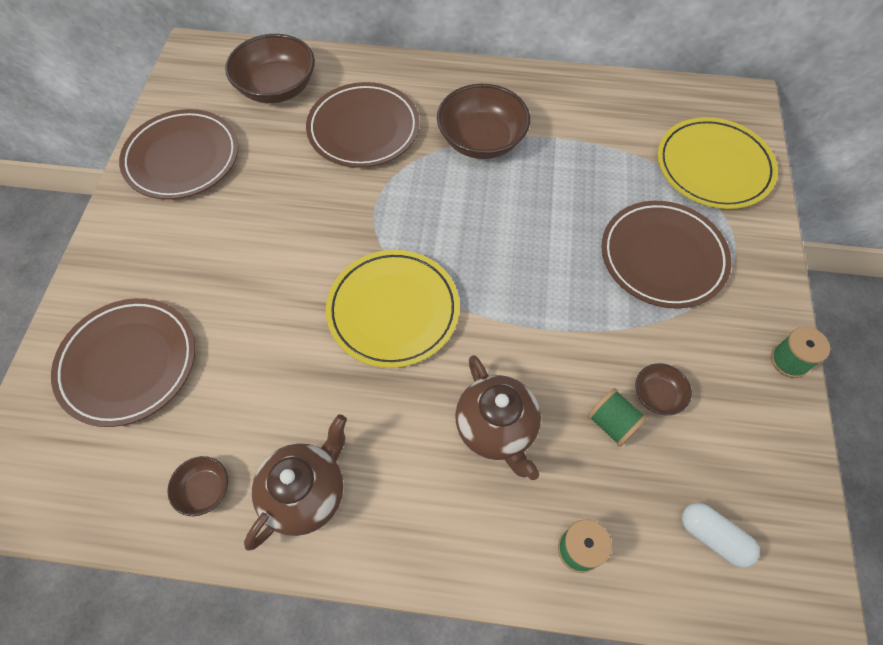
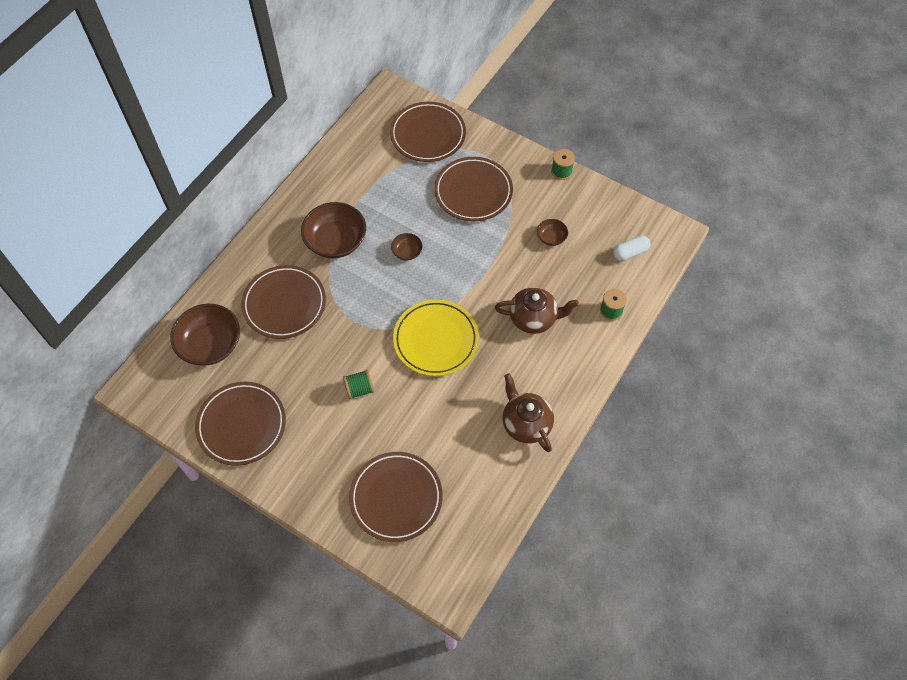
camera: 65 degrees left, 0 degrees up
(204, 490) = (500, 475): brown bowl -> brown bowl (407, 252)
(612, 423) = (556, 265): green spool -> green spool (359, 389)
(713, 167) = (428, 135): yellow plate -> brown plate

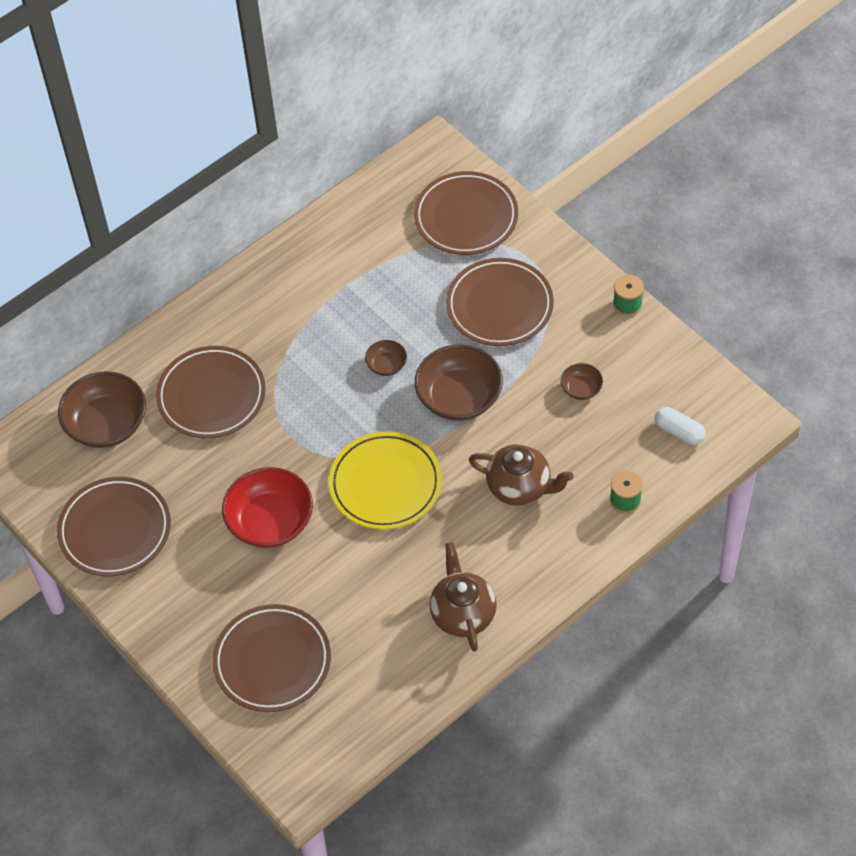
camera: 20 degrees right, 5 degrees down
(336, 241) = (300, 331): brown bowl -> brown bowl (459, 397)
(359, 389) = (270, 522): green spool -> red bowl
(630, 253) = (679, 432): white capsule -> white capsule turned 45 degrees clockwise

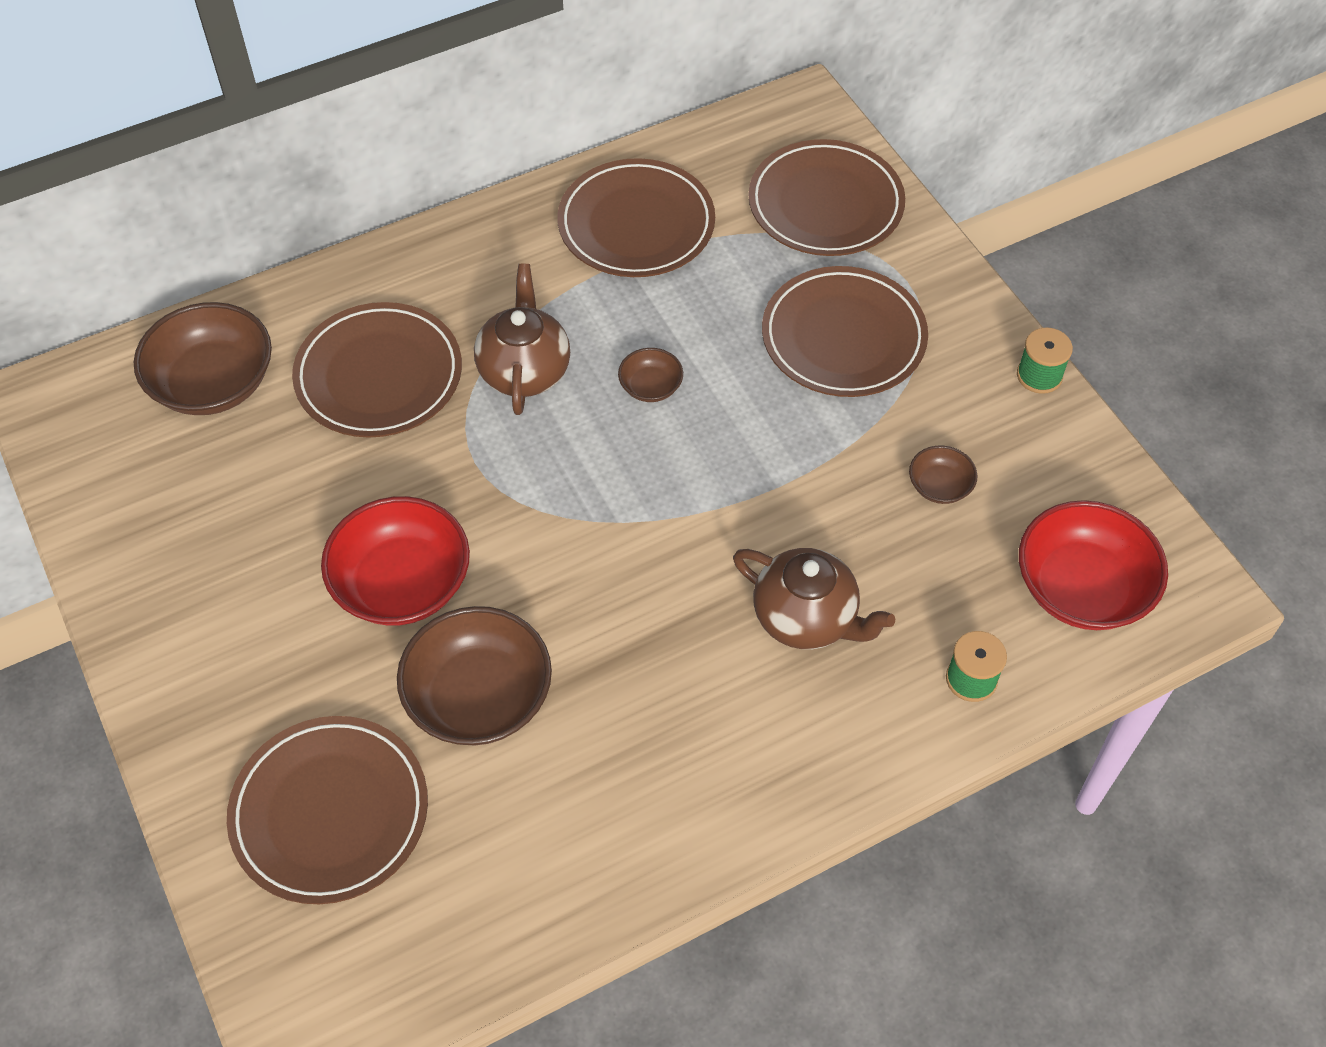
camera: 10 degrees right, 0 degrees up
(115, 530) = (166, 542): brown plate -> brown plate (636, 224)
(385, 484) = (596, 565): yellow plate -> none
(459, 397) = (747, 458): brown bowl -> brown bowl (479, 697)
(462, 613) = (660, 806): brown teapot -> brown teapot (524, 370)
(679, 432) = (1081, 588): white capsule -> red bowl

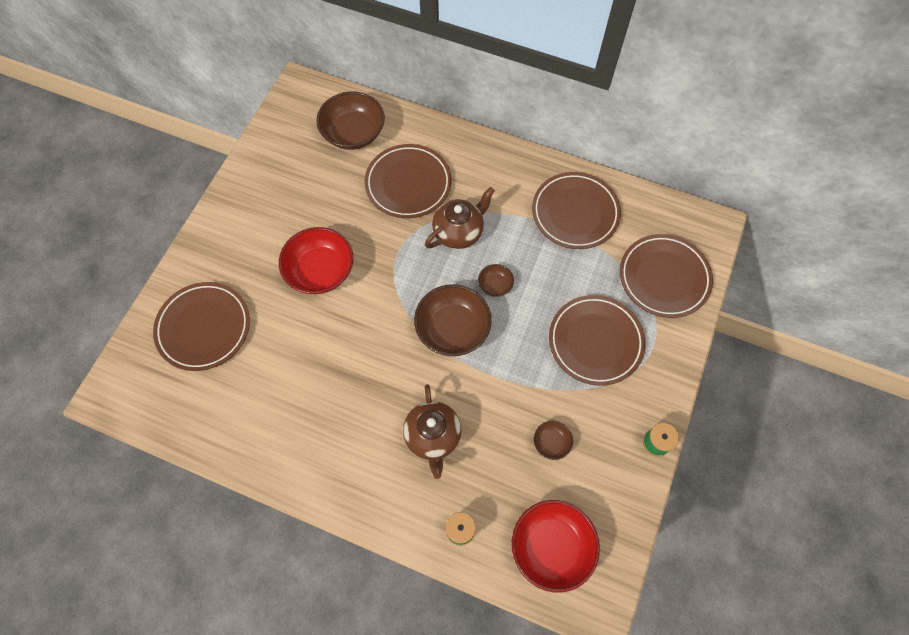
camera: 50 degrees right, 10 degrees up
(479, 697) = (293, 339): brown bowl -> brown bowl (452, 329)

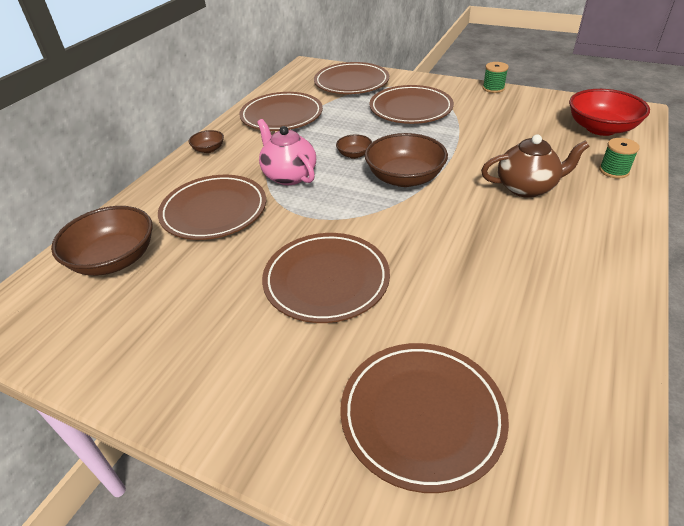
camera: 85 degrees left, 25 degrees down
(320, 271) = (326, 280): red bowl -> brown plate
(459, 232) = (289, 175): brown teapot -> pink teapot
(551, 442) = (509, 128): brown bowl -> brown bowl (208, 149)

